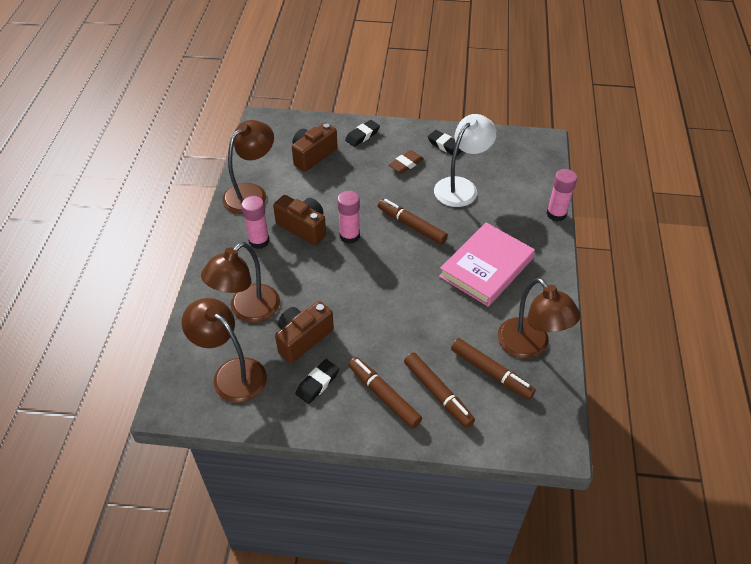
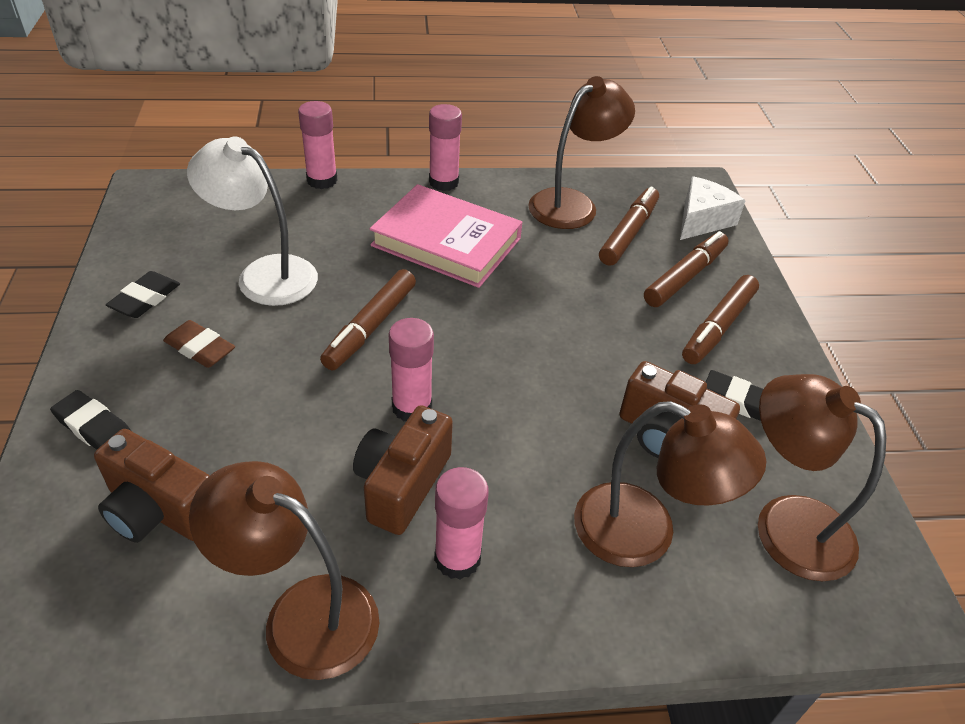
camera: 105 degrees left, 5 degrees down
(232, 373) = (786, 523): brown lamp -> brown lamp turned 105 degrees clockwise
(506, 429) = (702, 220): none -> white cheese
(556, 275) = (443, 182): none -> pink glue stick

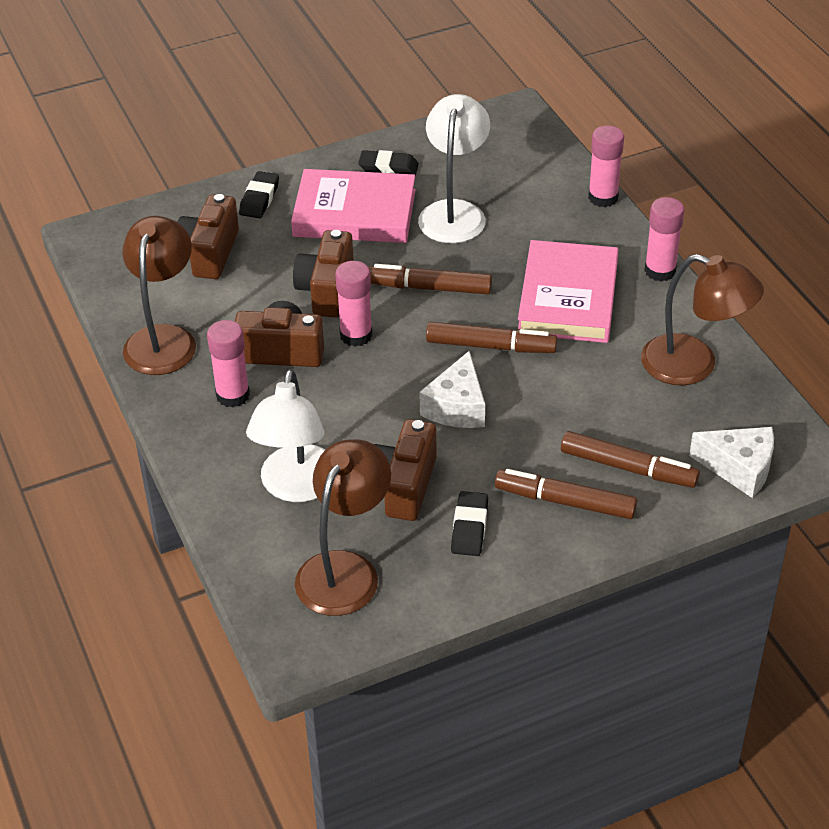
camera: 75 degrees right, 0 degrees up
(200, 348) = (354, 213): brown eraser -> pink book
(318, 411) = (326, 290): none -> brown camera
(563, 360) = (457, 407): none -> white cheese
(628, 233) = (672, 415): brown marker -> brown marker (490, 346)
(644, 533) = (296, 487): brown lamp -> white lamp

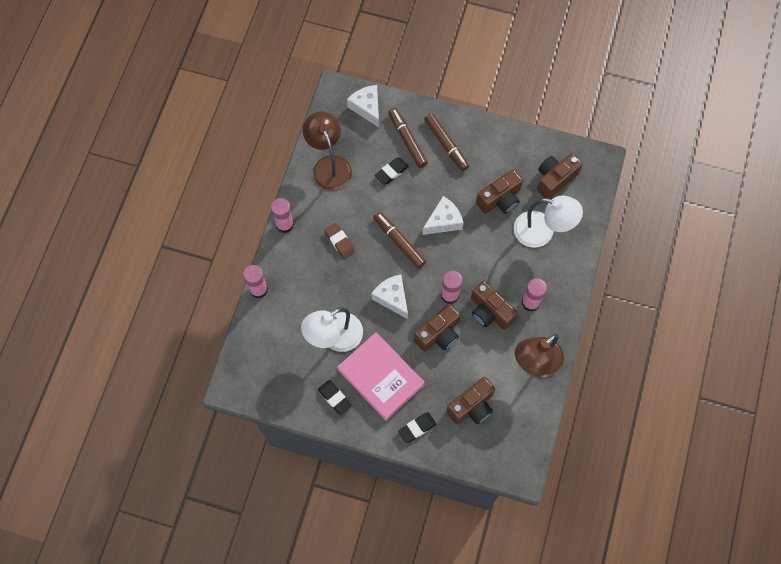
camera: 140 degrees left, 25 degrees up
(296, 487) = (542, 232): white lamp -> white lamp turned 60 degrees clockwise
(345, 570) = (555, 179): brown lamp -> brown camera
(429, 287) = (392, 298): brown marker -> white cheese
(469, 528) = (492, 161): black eraser -> black eraser (391, 172)
(568, 298) = (340, 242): pink book -> brown eraser

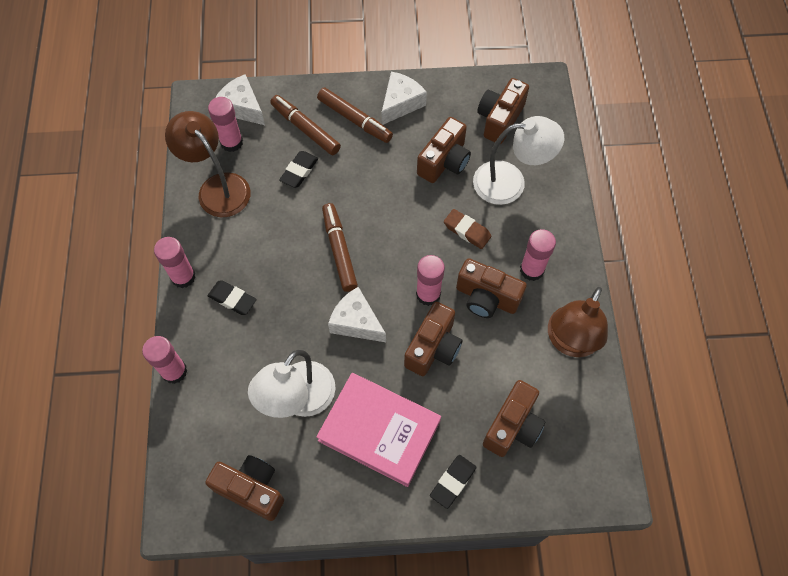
camera: 20 degrees left, 5 degrees down
(284, 386) = (251, 489): none -> brown camera
(334, 398) = (327, 481): black eraser -> black eraser (232, 299)
(340, 242) = (263, 275): brown eraser -> brown eraser (467, 231)
(350, 133) = (231, 142): none -> pink glue stick
(399, 242) = (339, 250): brown marker -> brown marker turned 45 degrees clockwise
(443, 221) = (386, 208): white cheese -> white cheese (400, 103)

